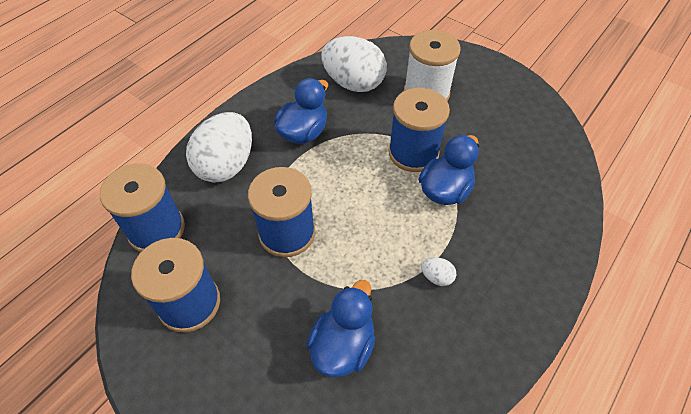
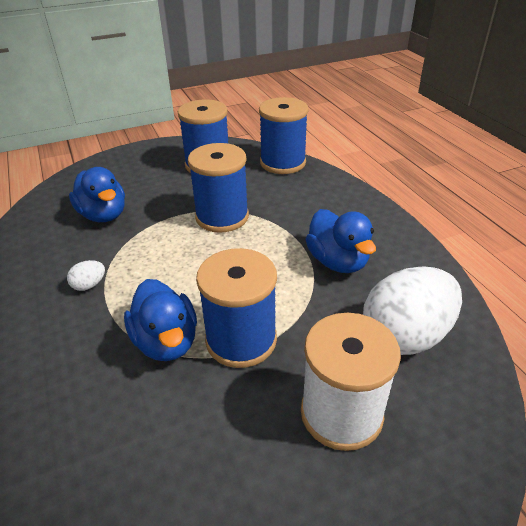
camera: 120 degrees right, 15 degrees down
(226, 165) = (325, 204): white egg -> none

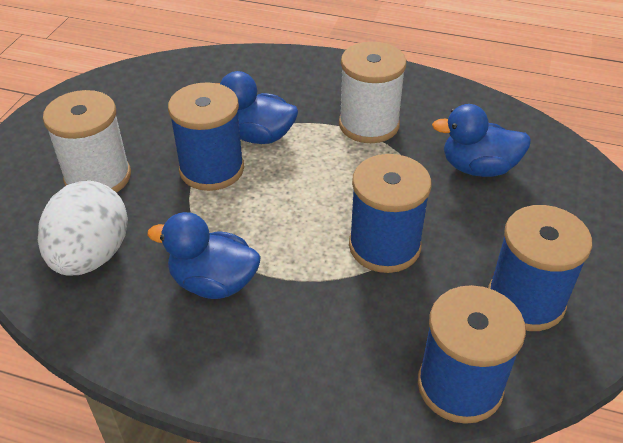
camera: 130 degrees right, 5 degrees up
(89, 285) = (369, 124): white egg -> white spool

